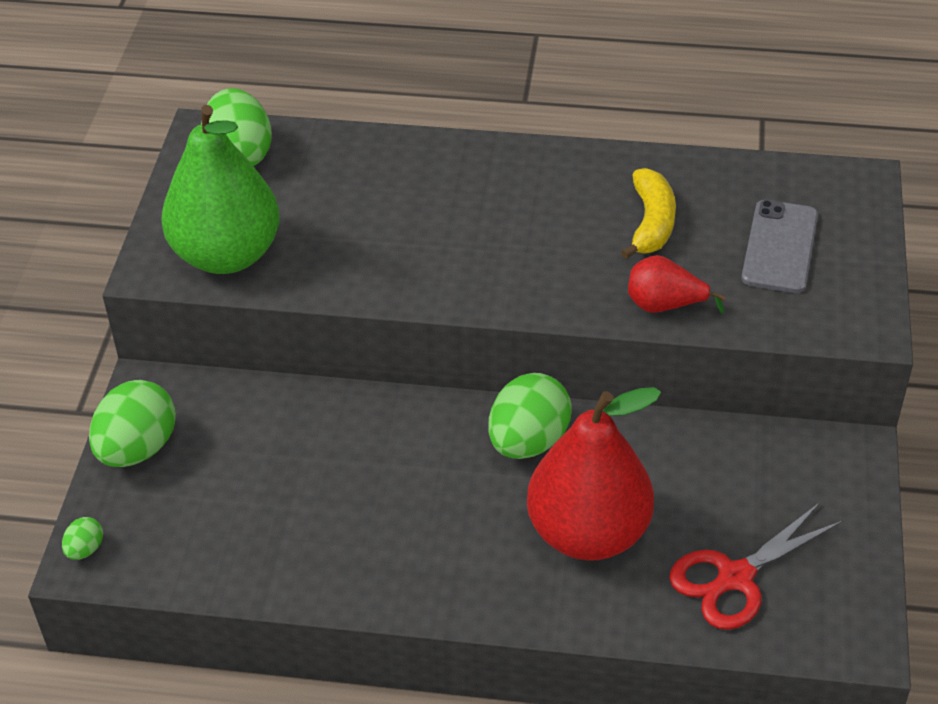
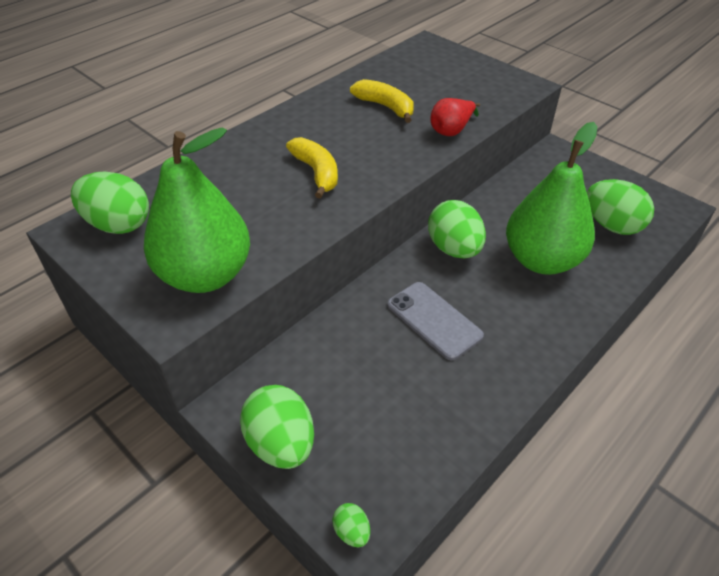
camera: 55 degrees left, 0 degrees up
(457, 239) = (316, 172): none -> yellow banana
(588, 533) = (541, 260): red pear -> green pear
(734, 578) = (611, 225): red scissors -> green egg
(780, 247) = (447, 81): grey phone -> grey phone (434, 320)

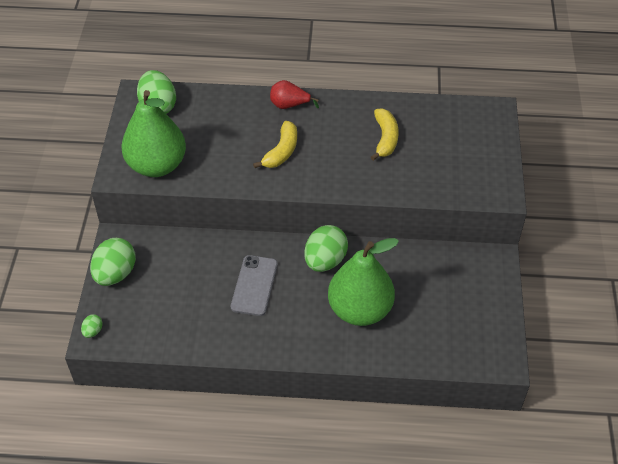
camera: 50 degrees right, 5 degrees up
(452, 130) = (395, 186): red pear -> red pear (289, 105)
(611, 225) = (437, 331): green egg -> none

